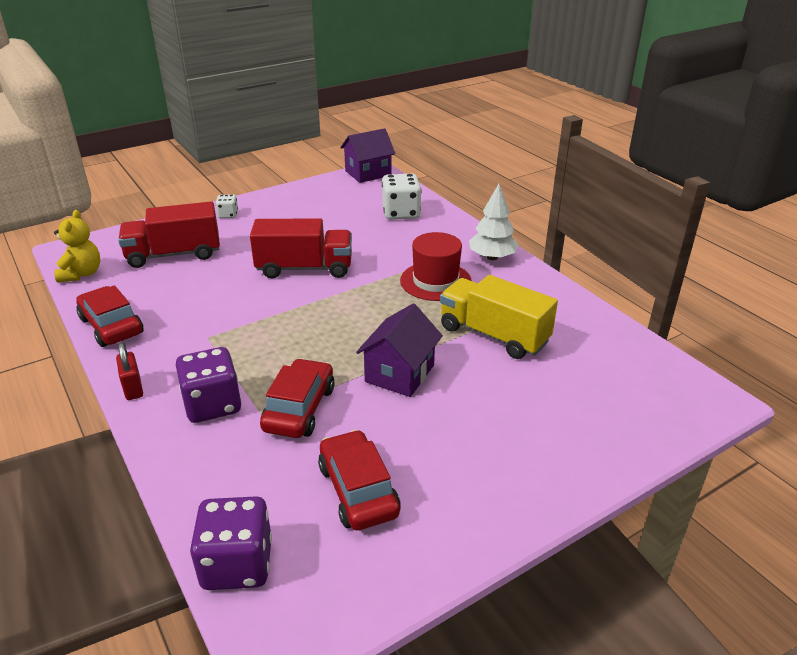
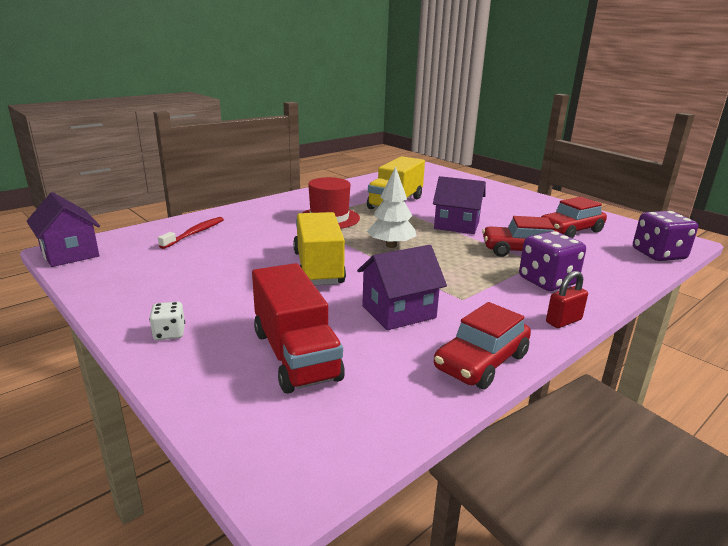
camera: 100 degrees left, 10 degrees down
(82, 274) = (370, 433): yellow teddy bear -> none
(204, 300) = (398, 312): none -> purple house
(304, 268) = (318, 268): red truck -> yellow truck
(401, 213) = (195, 233): white dice -> red toothbrush
(492, 257) = (287, 202): white tree -> white tree (391, 245)

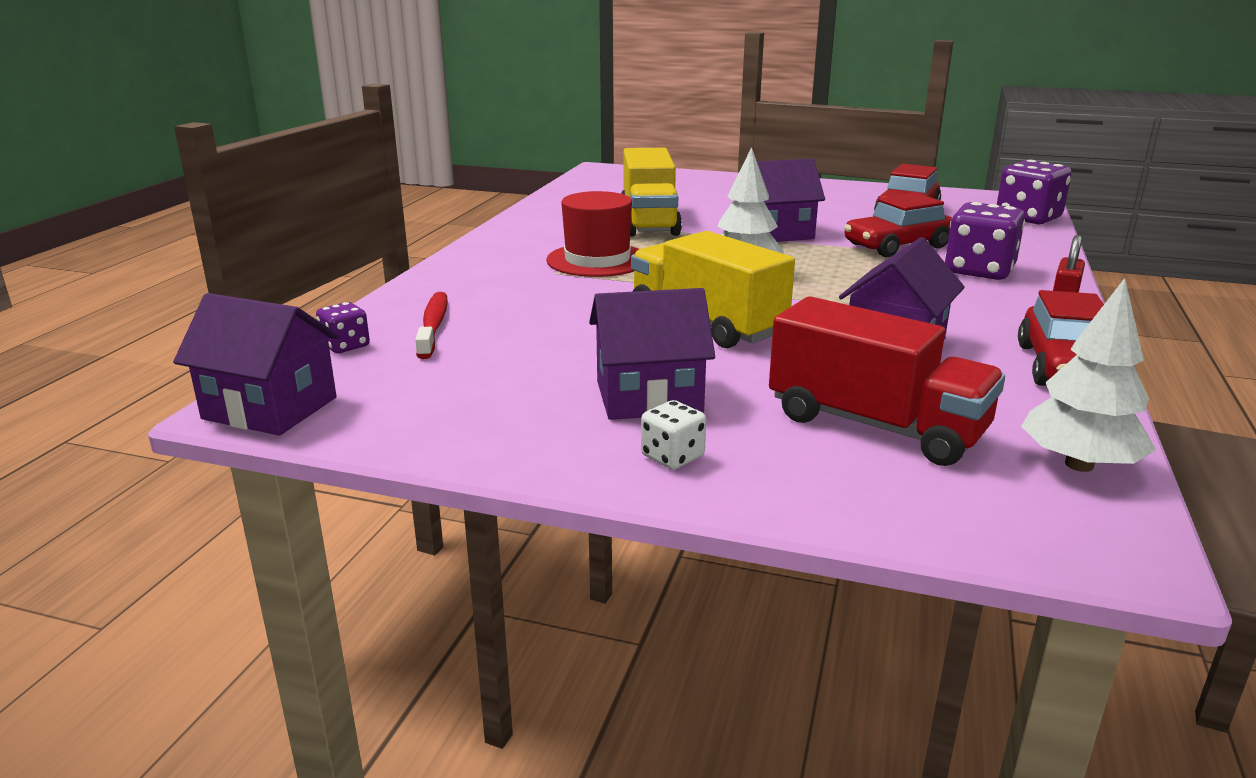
camera: 30 degrees left, 0 degrees up
(145, 233) = (345, 346): none -> purple dice
(217, 299) = (649, 397): none -> purple house
(366, 426) = (1079, 464): none -> white tree

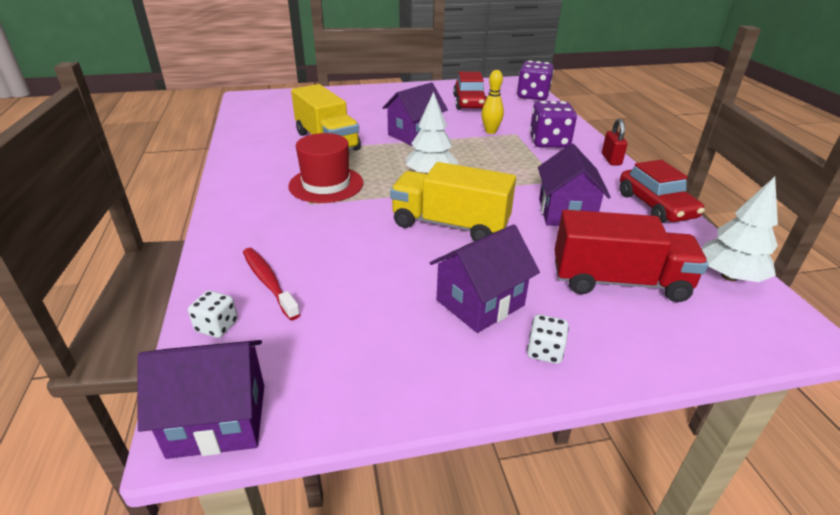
camera: 30 degrees left, 10 degrees up
(345, 346) = (217, 326): purple dice -> white dice
(897, 246) = (490, 131): red car -> yellow bowling pin

